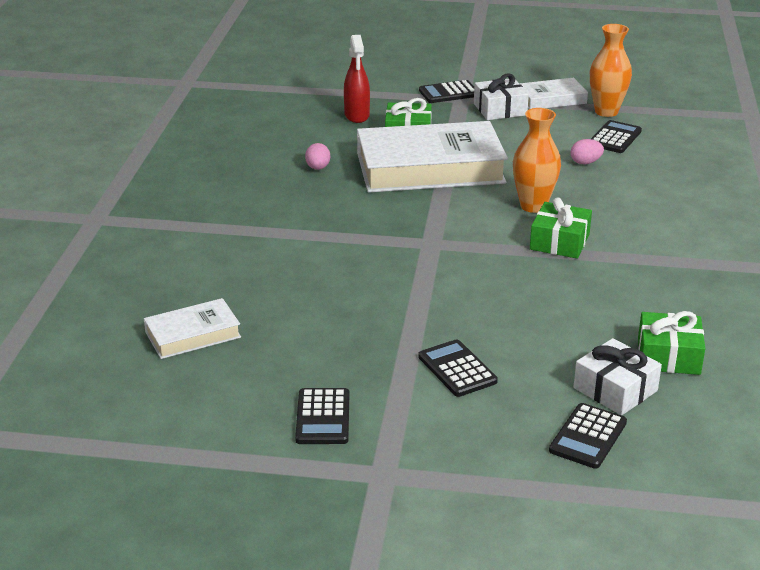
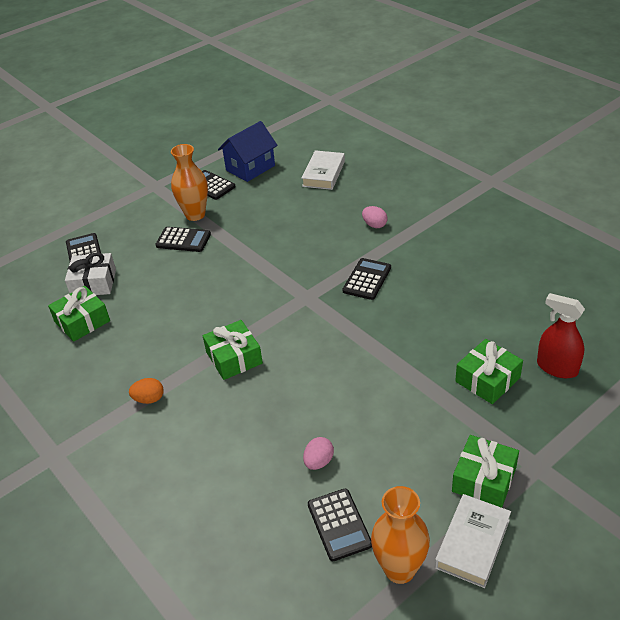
camera: 135 degrees right, 10 degrees up
(240, 405) = (250, 168): none -> blue house
(318, 168) = (472, 297): pink egg -> pink egg (374, 225)
(430, 168) = (411, 356): white book -> none
(449, 93) = (560, 465): black calculator -> black calculator (367, 279)
(500, 109) = (484, 479): white gift -> green gift
(533, 206) = (292, 377): orange vase -> orange vase (195, 215)
(667, 257) = (149, 399): none -> orange egg

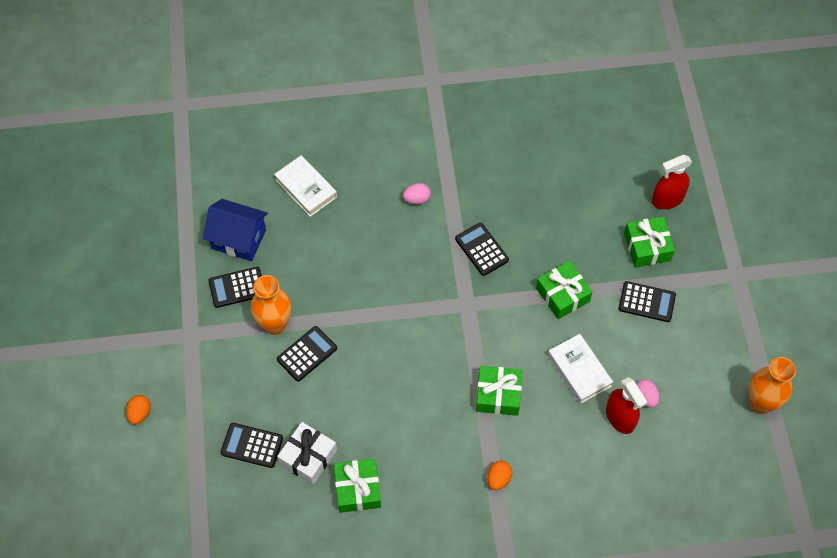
camera: 60 degrees left, 20 degrees up
(75, 195) = (140, 413): none -> orange egg
(250, 168) = (238, 239): blue house -> blue house turned 60 degrees counterclockwise
(279, 453) = (620, 418): none -> red spray bottle
(339, 525) = (705, 417): black calculator -> black calculator (646, 302)
(472, 543) = (769, 351): white book -> white book (579, 371)
(484, 479) = (727, 310): green gift -> green gift (562, 295)

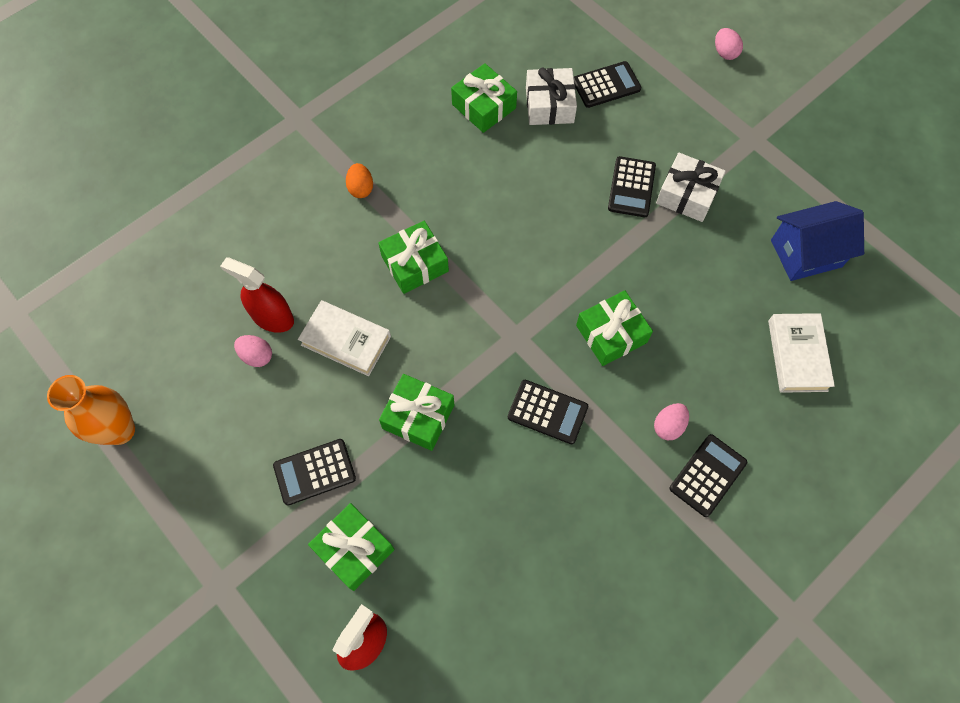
camera: 145 degrees right, 5 degrees up
(140, 413) = (724, 53): orange egg -> pink egg
(237, 287) = (757, 206): black calculator -> black calculator (707, 475)
(275, 324) = (687, 194): orange vase -> white gift
(306, 188) = (797, 355): white book -> white book turned 75 degrees clockwise
(405, 269) = (611, 334): none -> green gift

